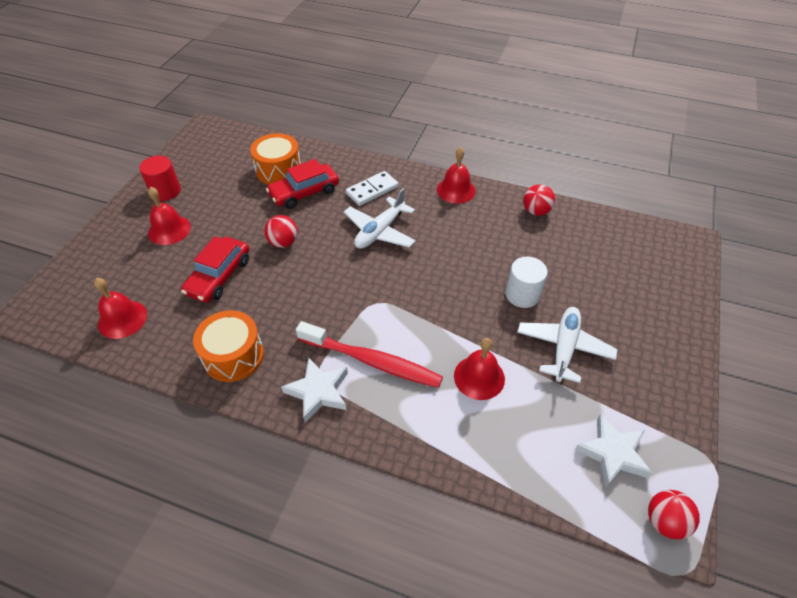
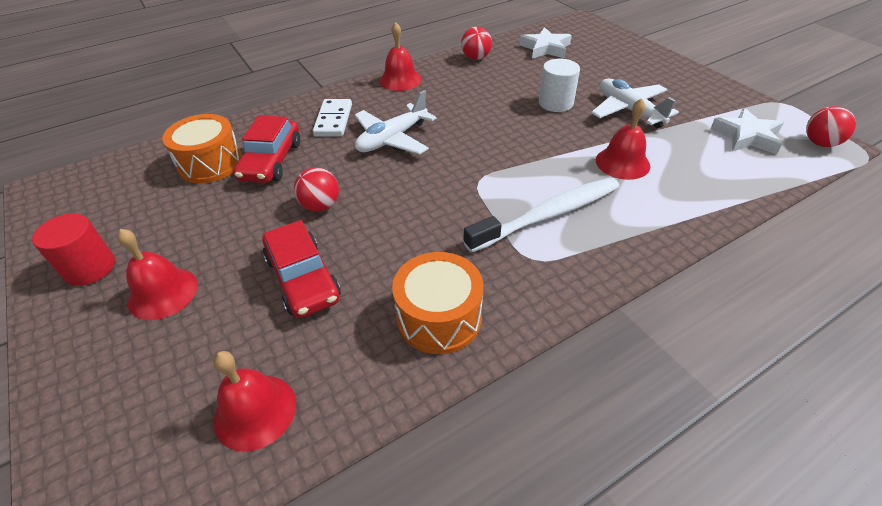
camera: 50 degrees left, 5 degrees down
(318, 392) = (553, 269): white star -> white star (545, 48)
(371, 361) = (547, 215): red toothbrush -> white toothbrush
(380, 231) = (392, 139): white plane -> white plane turned 60 degrees clockwise

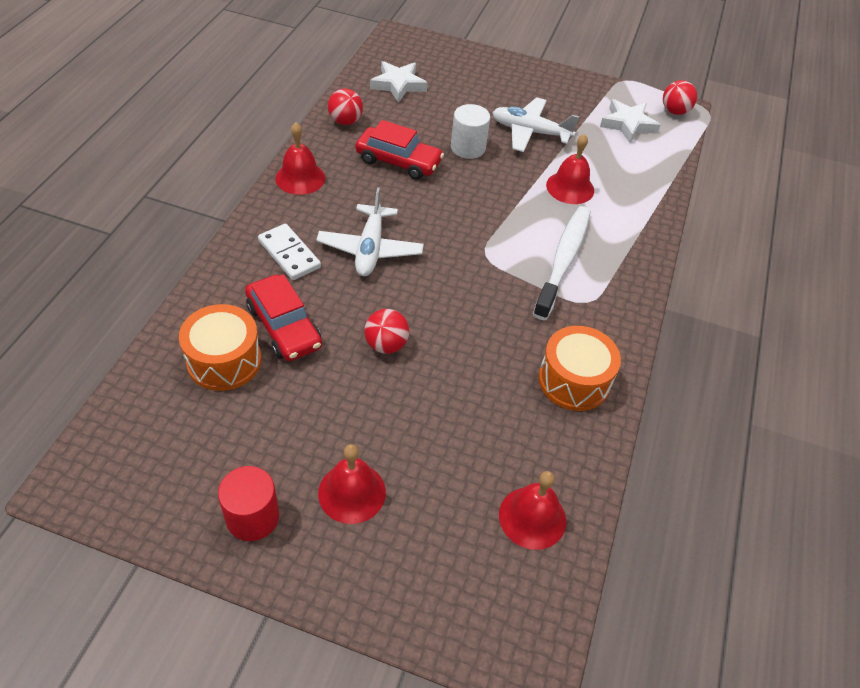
camera: 45 degrees left, 5 degrees up
(303, 278) = (449, 411): red car -> red car (398, 161)

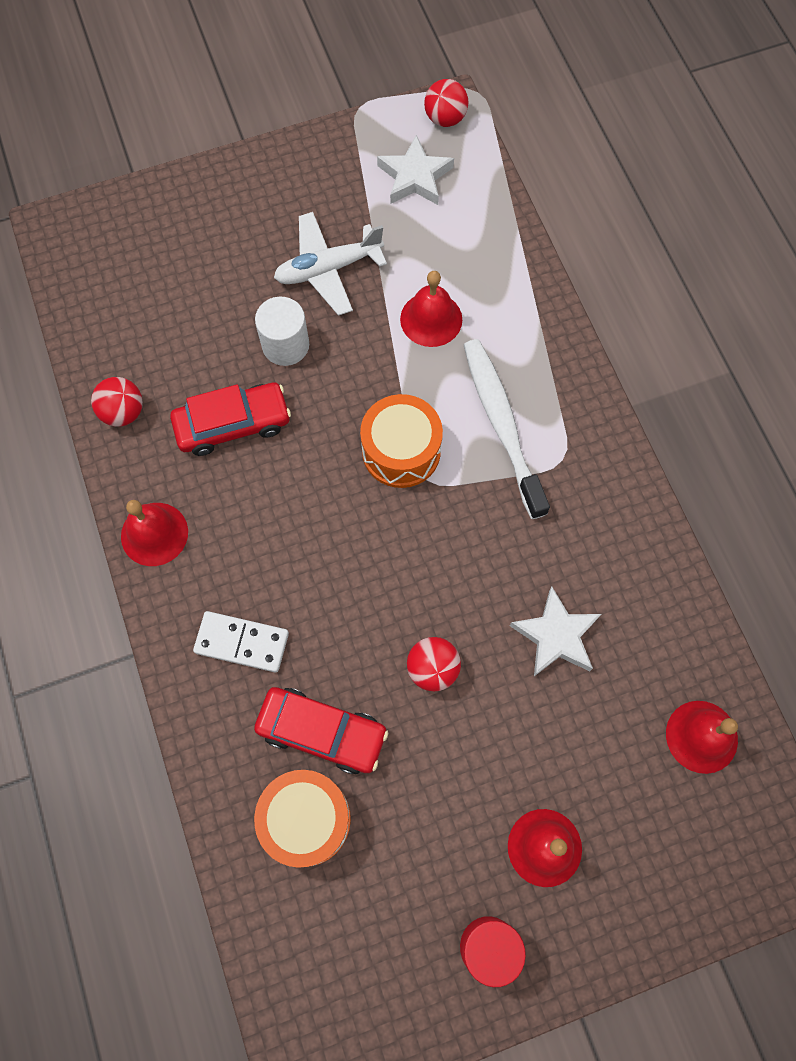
camera: 35 degrees left, 20 degrees up
(370, 249) = (313, 567): white plane -> none
(398, 85) = (128, 308): white star -> white star (556, 636)
(574, 380) = (622, 563): orange drum -> orange drum (401, 451)

